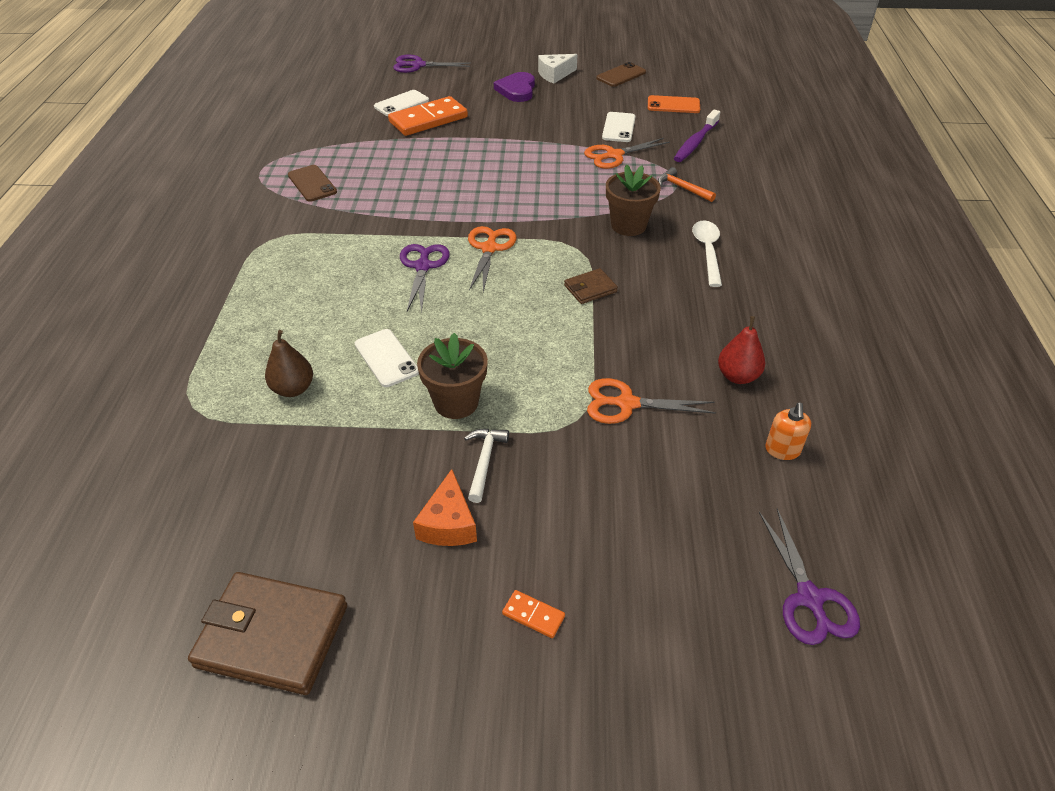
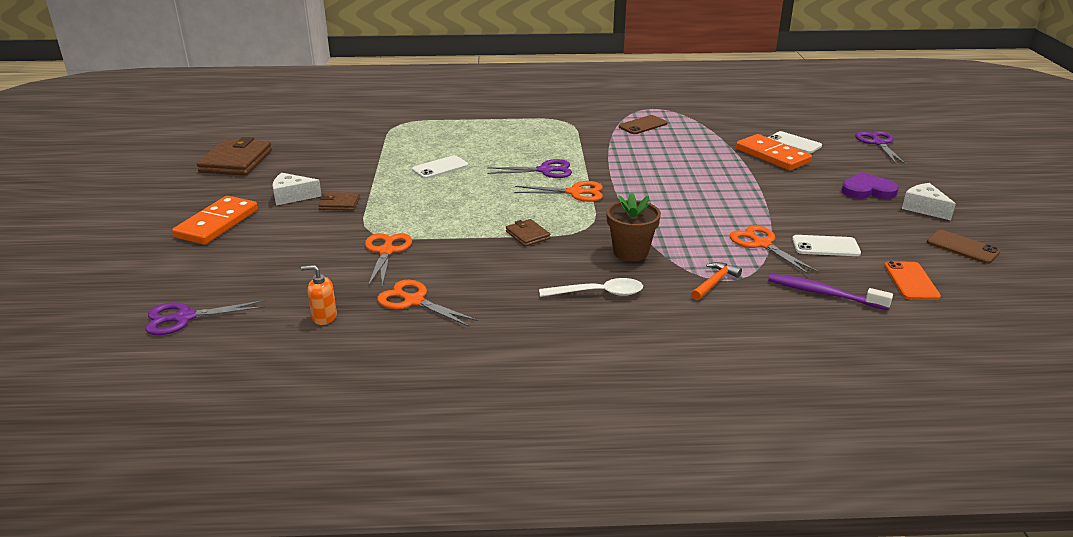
camera: 85 degrees right, 15 degrees down
(293, 389) = (412, 145): brown pear -> none
(448, 523) = (292, 196): orange cheese -> white cheese
(456, 402) = (395, 192): brown flower pot -> none
(484, 461) = (339, 204): white hammer -> brown wallet
(533, 615) = (217, 223): orange domino -> orange domino, size x2.36
(737, 376) = (414, 301): red pear -> orange scissors

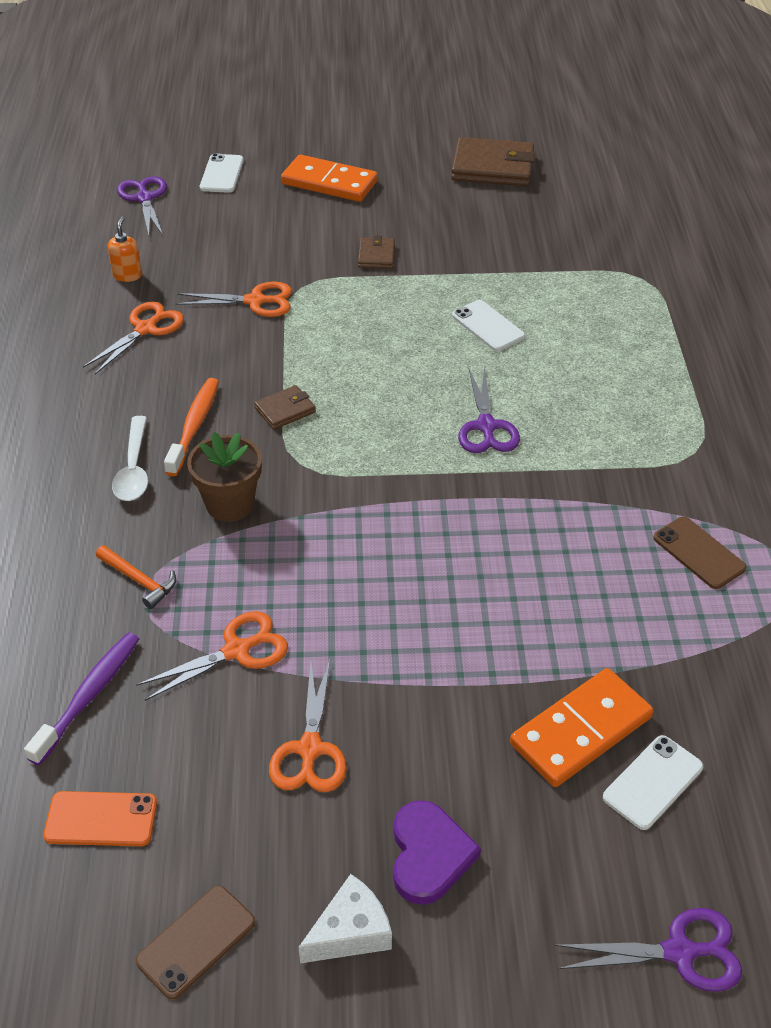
camera: 90 degrees right, 15 degrees up
(292, 196) = (396, 220): white cheese -> none
(546, 270) = (194, 426): none -> orange toothbrush
(575, 192) = (411, 456): orange scissors -> orange scissors (310, 749)
(825, 246) = (222, 732): white phone -> white phone (222, 174)

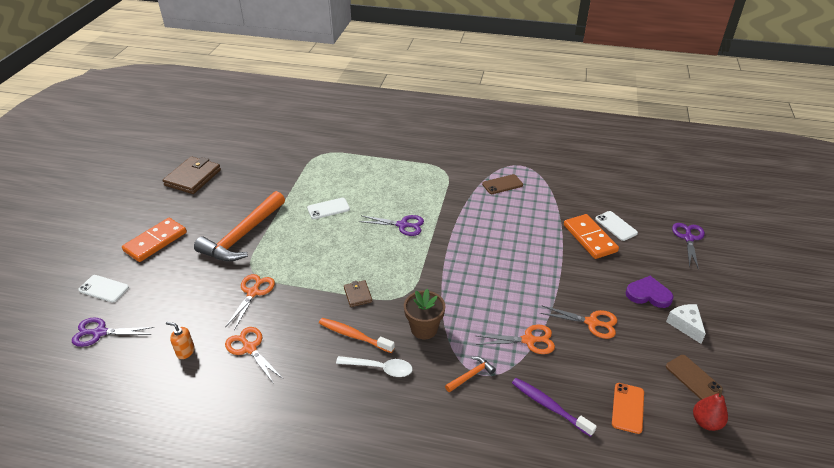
camera: 75 degrees left, 5 degrees down
(83, 961) = (706, 422): none -> red pear
(237, 651) = (529, 340): orange scissors -> orange scissors turned 105 degrees clockwise
(376, 255) = (243, 236): brown wallet -> orange hammer

